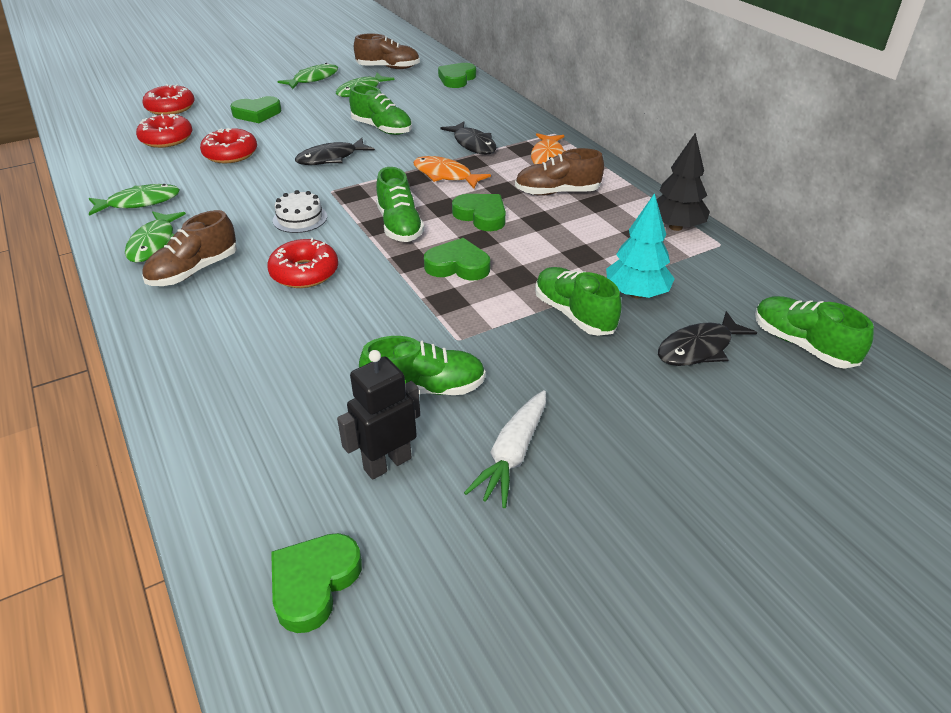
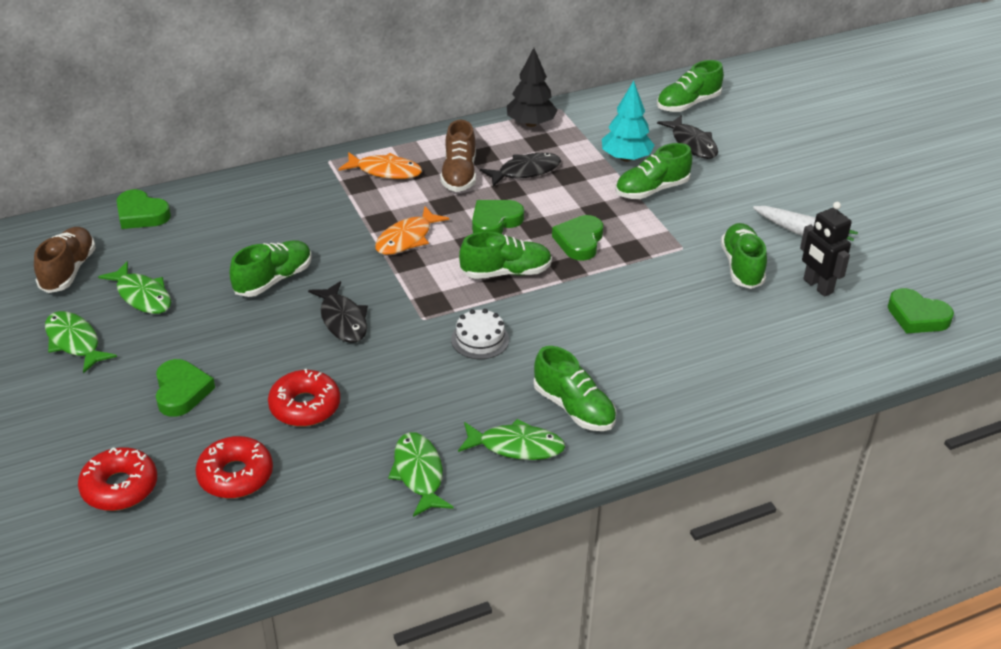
camera: 85 degrees left, 0 degrees up
(194, 271) = (574, 408): brown shoe -> green shoe
(304, 272) = (583, 332): red donut -> none
(473, 144) = (339, 215): black fish -> black fish (525, 171)

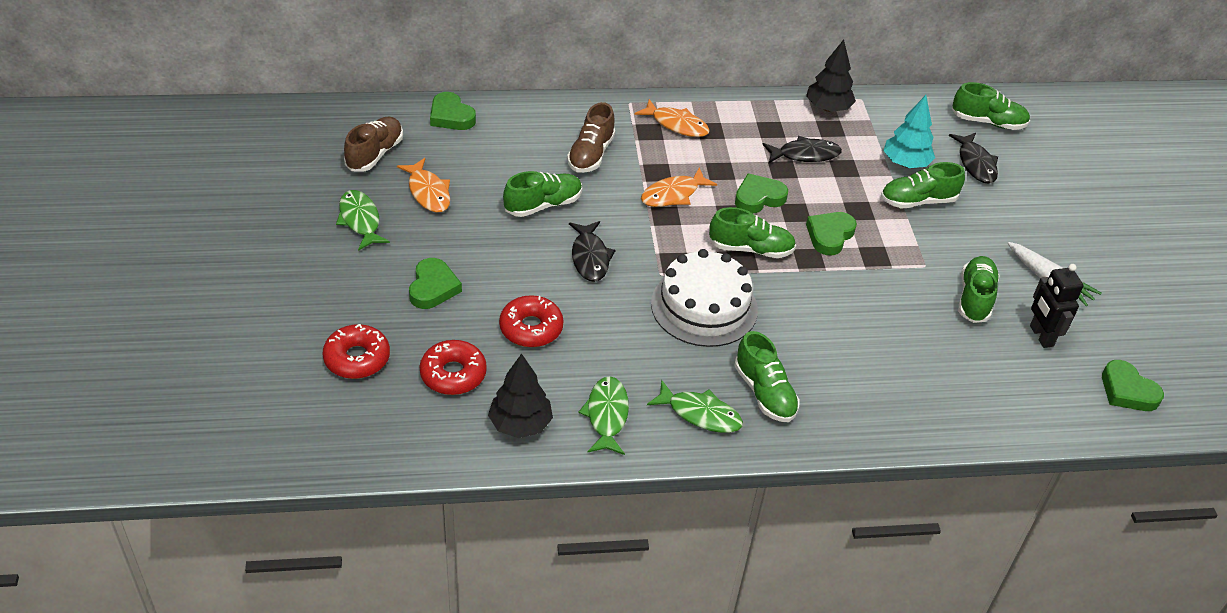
camera: 15 degrees right, 5 degrees up
(142, 296) = (428, 192): green fish -> orange fish
(329, 508) = (520, 424): none -> black tree
(459, 174) = (742, 143): brown shoe -> brown shoe (591, 154)
(480, 339) = (704, 306): white cake -> white cake, size x2.00
(688, 104) = (988, 122): green shoe -> green shoe turned 150 degrees counterclockwise

